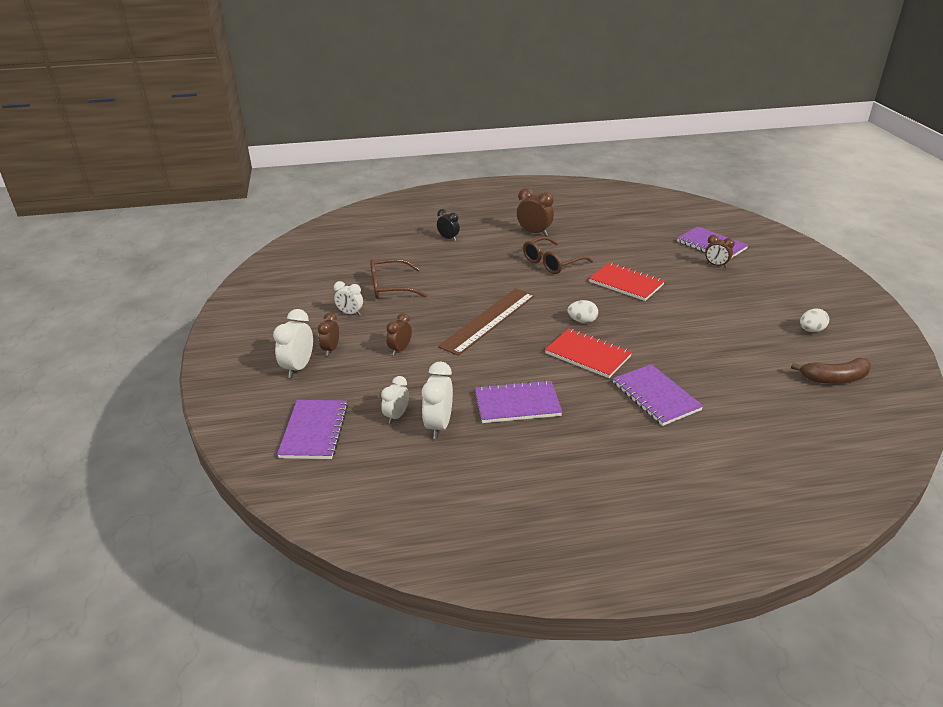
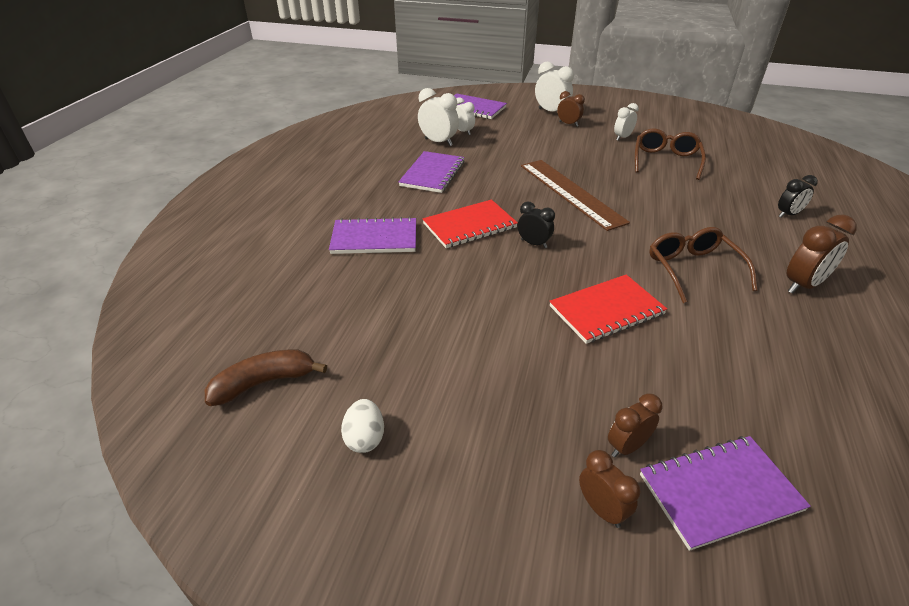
camera: 115 degrees right, 5 degrees up
(400, 349) = (549, 146): brown clock -> brown clock (601, 509)
(582, 321) = (533, 244): white egg -> black clock
(834, 378) = (264, 383): brown banana -> brown banana turned 45 degrees clockwise

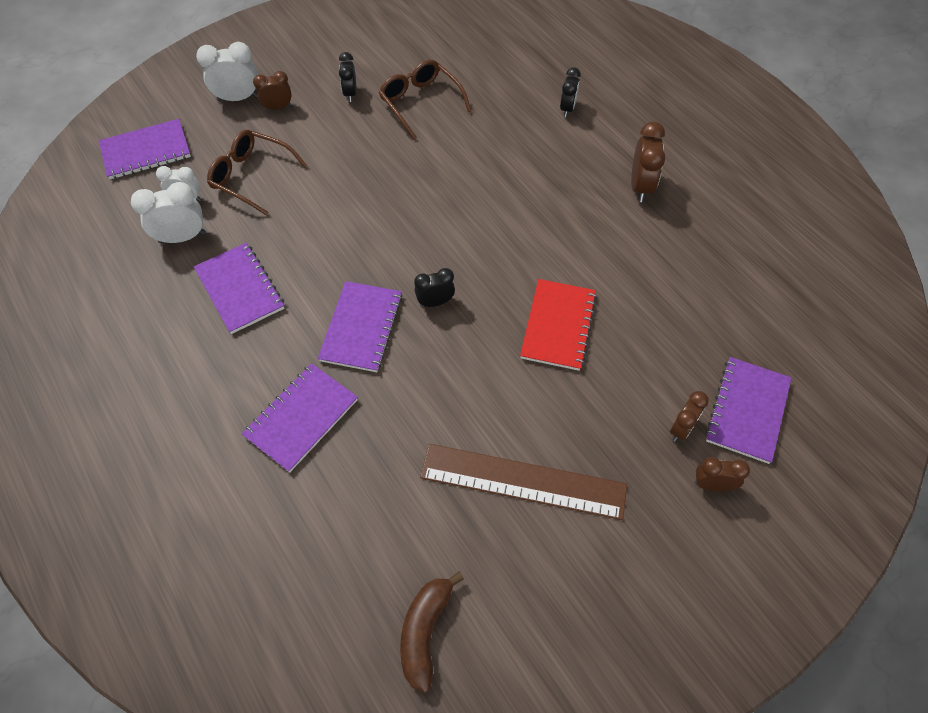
camera: 50 degrees left, 20 degrees up
(365, 438) = (547, 589): white egg -> none
(469, 226) = (361, 328): red notebook -> purple notebook
(570, 193) = (392, 212): brown ruler -> brown ruler (523, 481)
(622, 137) = (350, 93): white clock -> black clock
(627, 446) = (681, 428): brown clock -> brown clock turned 150 degrees counterclockwise
(693, 269) = (567, 230): brown glasses -> brown glasses (251, 176)

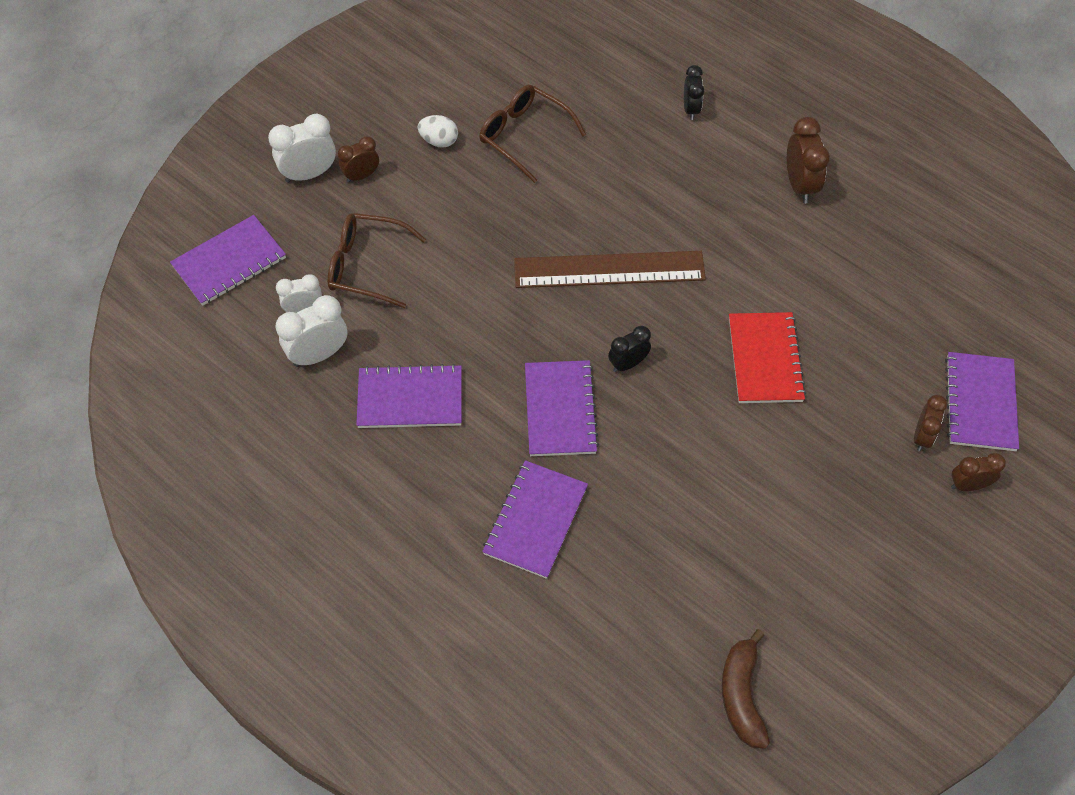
camera: 15 degrees left, 0 degrees up
(240, 289) = (410, 398): purple notebook -> purple notebook turned 45 degrees counterclockwise
(350, 93) = (439, 141): black clock -> white egg
(523, 481) = (785, 528): brown ruler -> brown ruler (609, 270)

